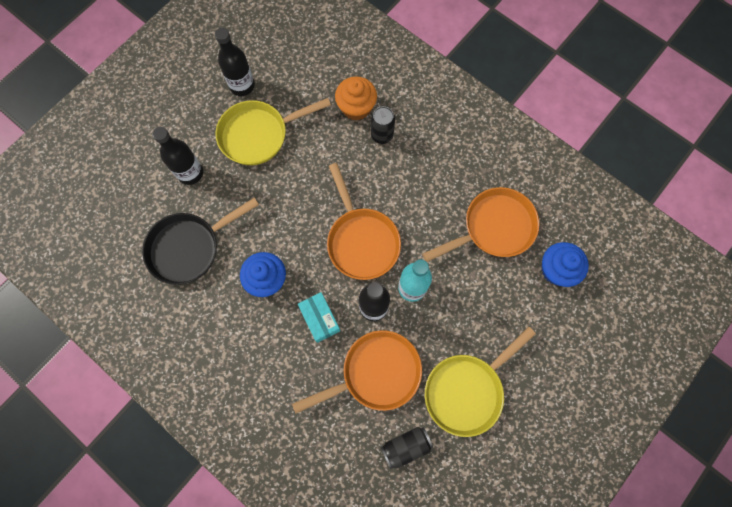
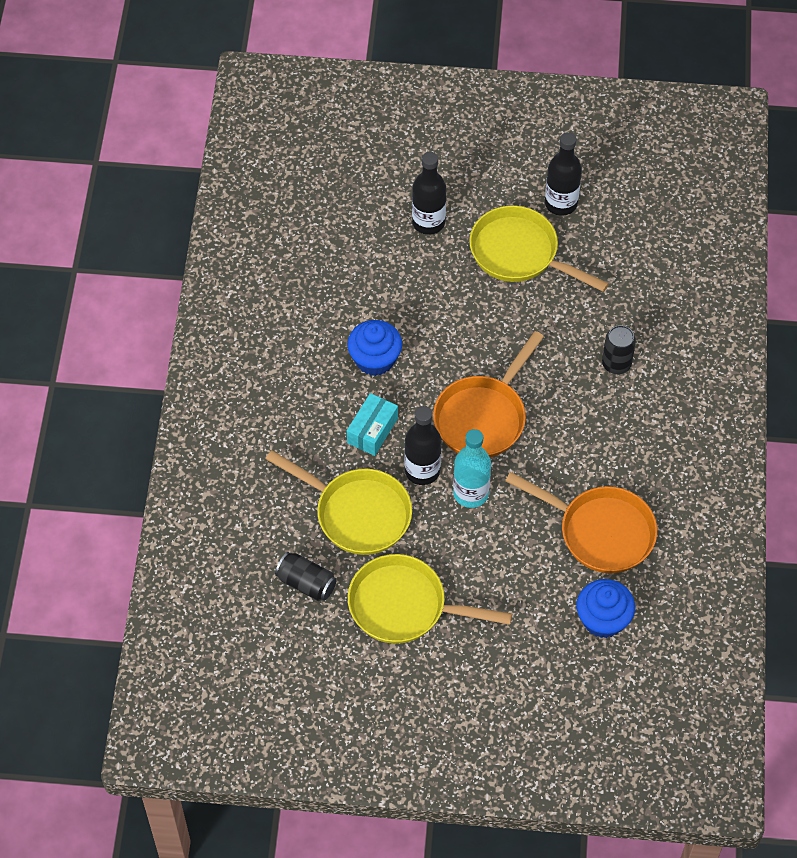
camera: 55 degrees right, 15 degrees down
(189, 247) = (352, 273): black pan -> none
(356, 107) = (627, 321): orange cupcake -> none
(376, 373) = (357, 513): orange pan -> yellow pan

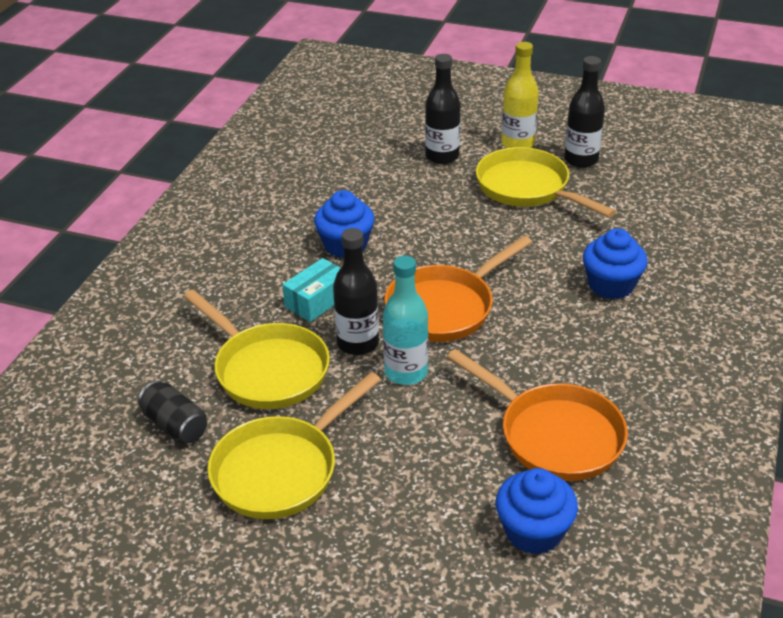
camera: 15 degrees right, 20 degrees down
(404, 606) = (281, 469): yellow pan -> yellow pan turned 75 degrees counterclockwise
(496, 190) = (517, 144): none -> yellow bottle
(616, 364) = (611, 285): black can -> blue cupcake

